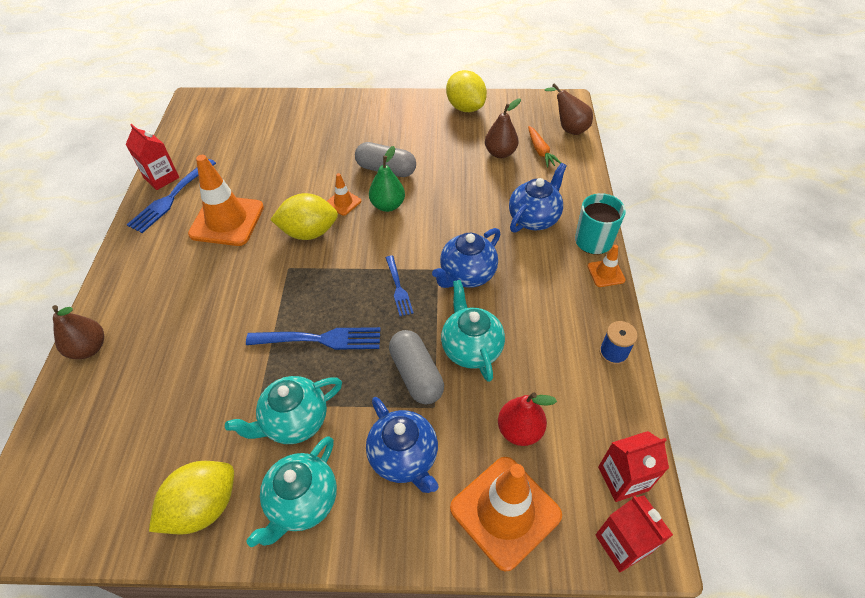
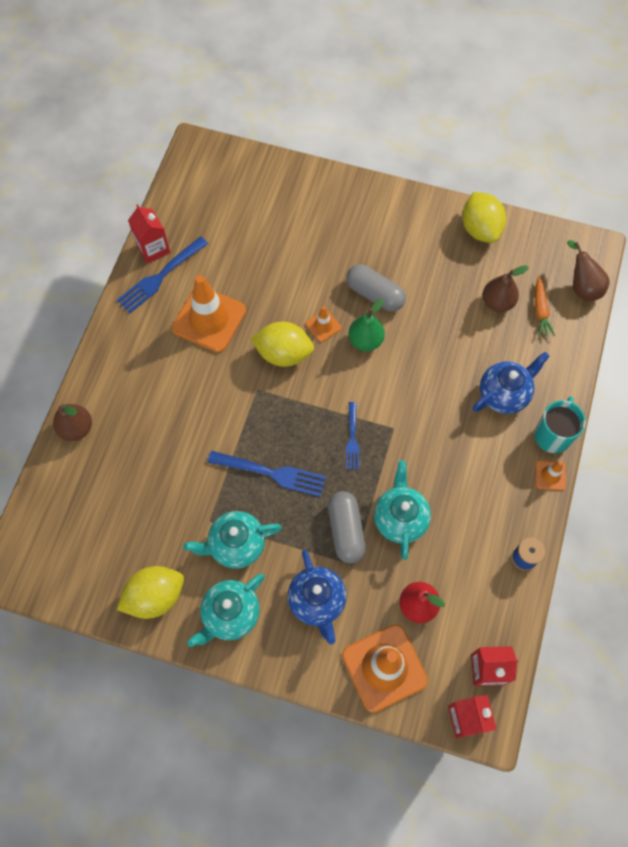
camera: 15 degrees right, 15 degrees up
(467, 275) = (419, 442): blue teapot -> none

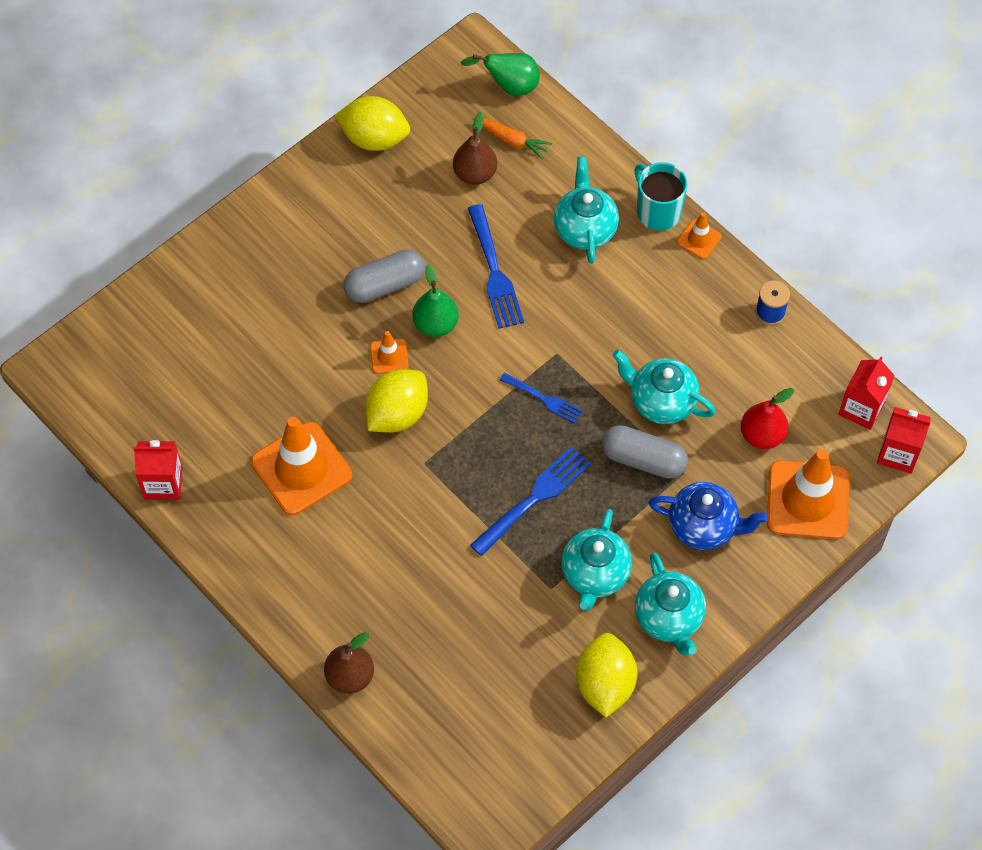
camera: 60 degrees left, 5 degrees down
(160, 277) = (208, 494): blue fork -> blue fork (494, 272)
(504, 394) = (585, 229): blue teapot -> turquoise teapot
(582, 287) = (510, 86): brown pear -> green pear

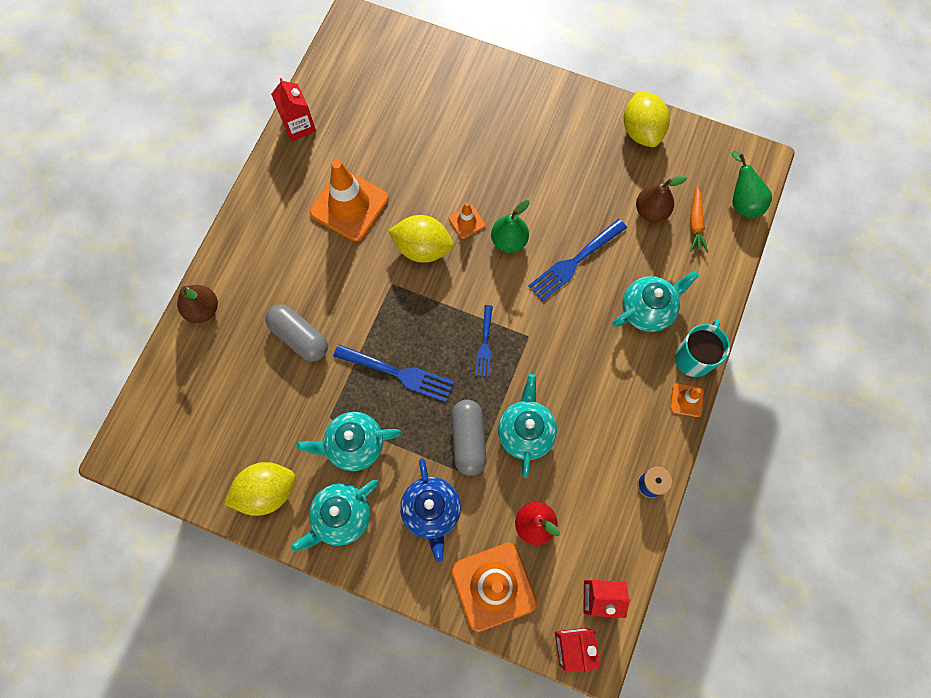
camera: 65 degrees right, 10 degrees up
(385, 285) = (523, 193): grey capsule -> grey capsule (299, 337)

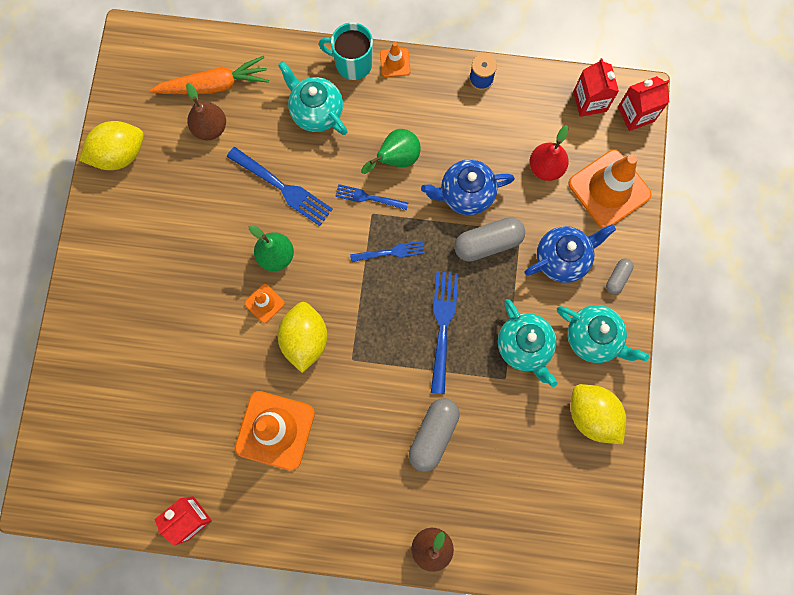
camera: 105 degrees left, 5 degrees up
(395, 563) = (617, 278): none -> grey capsule
(525, 432) = (465, 194): turquoise teapot -> blue teapot
(545, 337) = (368, 197): none -> blue fork
(695, 224) = (214, 85): orange carrot -> orange carrot, size x1.63
(742, 202) = (180, 47): green pear -> green pear (396, 159)

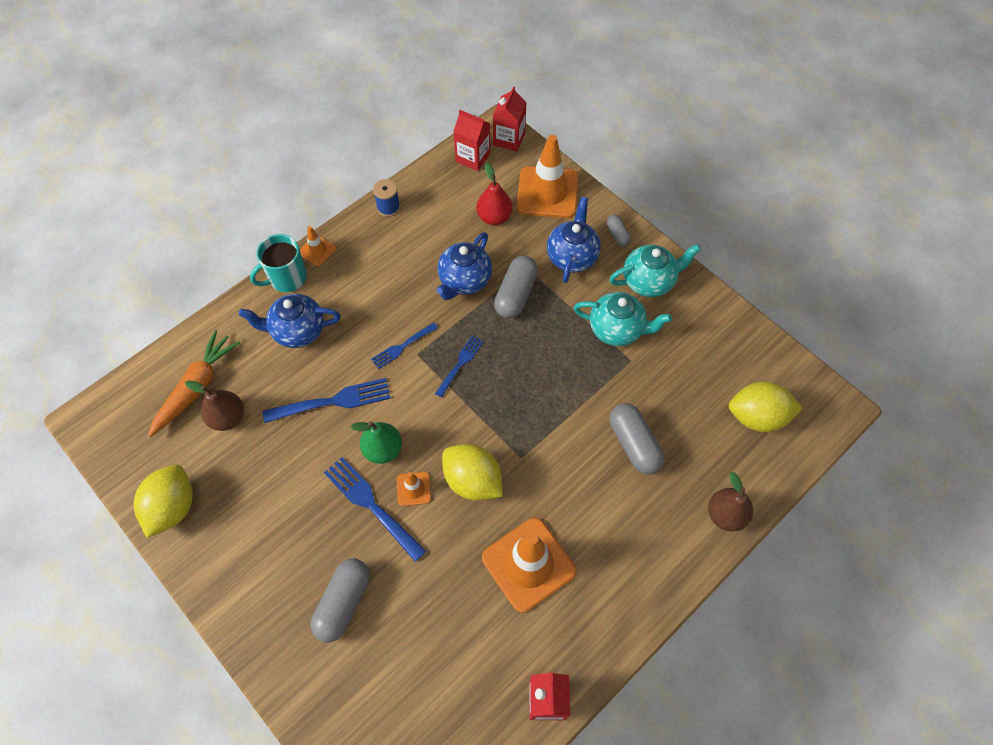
camera: 50 degrees left, 15 degrees down
(147, 326) = (343, 603): none -> grey capsule
(316, 112) = (297, 331): turquoise teapot -> blue teapot
(396, 159) = (391, 305): green pear -> none
(443, 326) = (552, 372): blue fork -> blue fork (371, 505)
(592, 415) = (707, 324): yellow lemon -> yellow lemon (757, 417)

